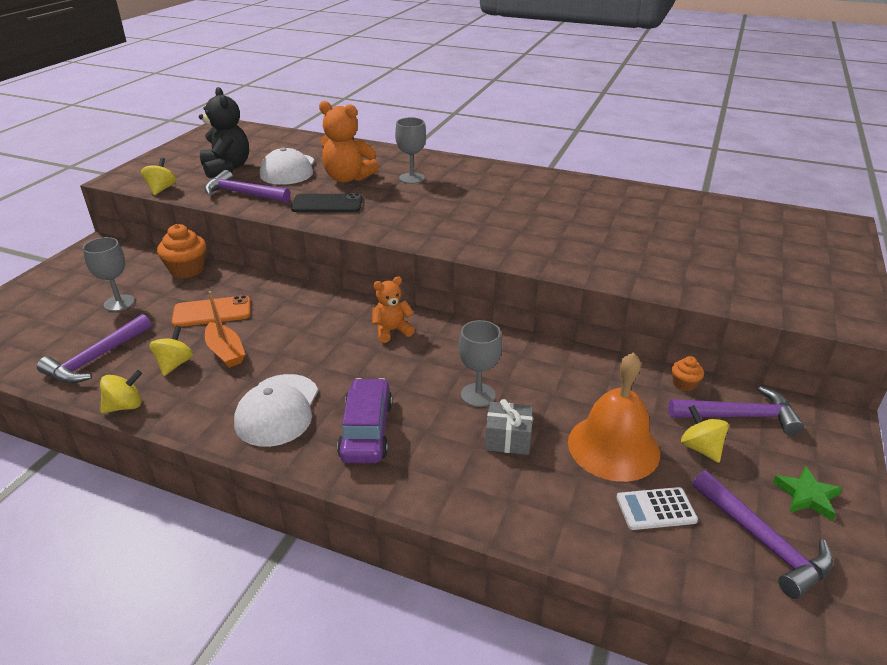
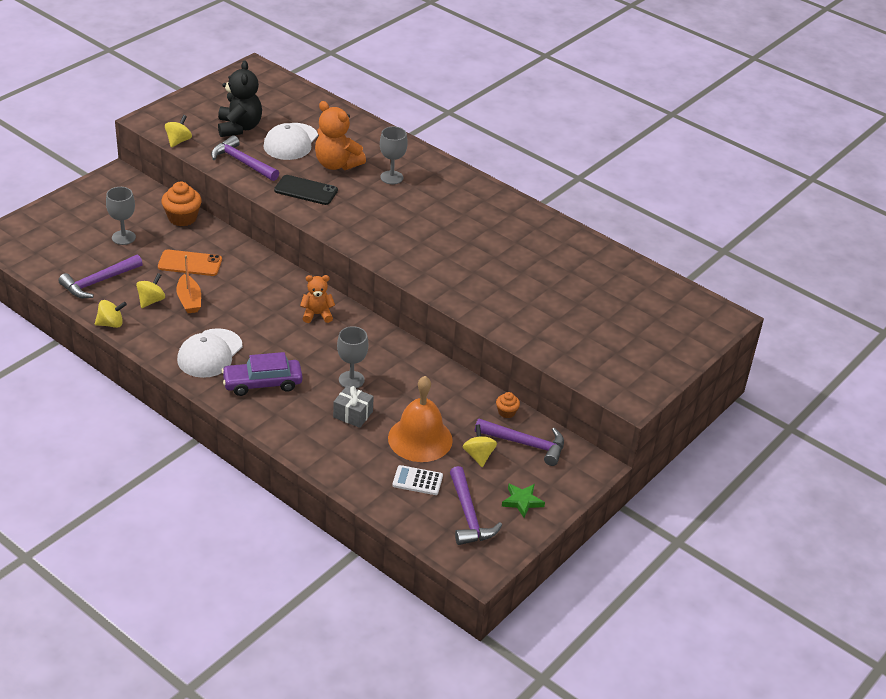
camera: 15 degrees right, 5 degrees up
(366, 430) = (262, 383): purple car -> purple car turned 120 degrees counterclockwise

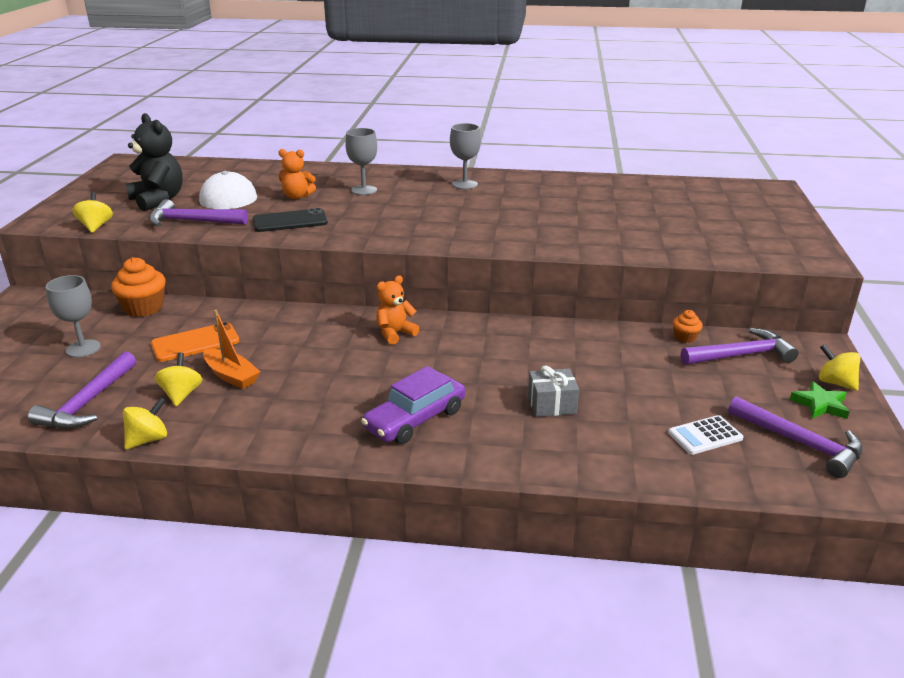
camera: 30 degrees left, 10 degrees down
(210, 353) = (316, 417): white cap -> none
(337, 164) = (297, 196): orange teddy bear -> orange teddy bear, size x0.61
(351, 380) = (506, 374): grey goblet -> grey goblet (464, 184)
(420, 439) = (647, 395): orange bell -> none
(478, 455) = (720, 384): yellow spinning top -> yellow spinning top (835, 382)

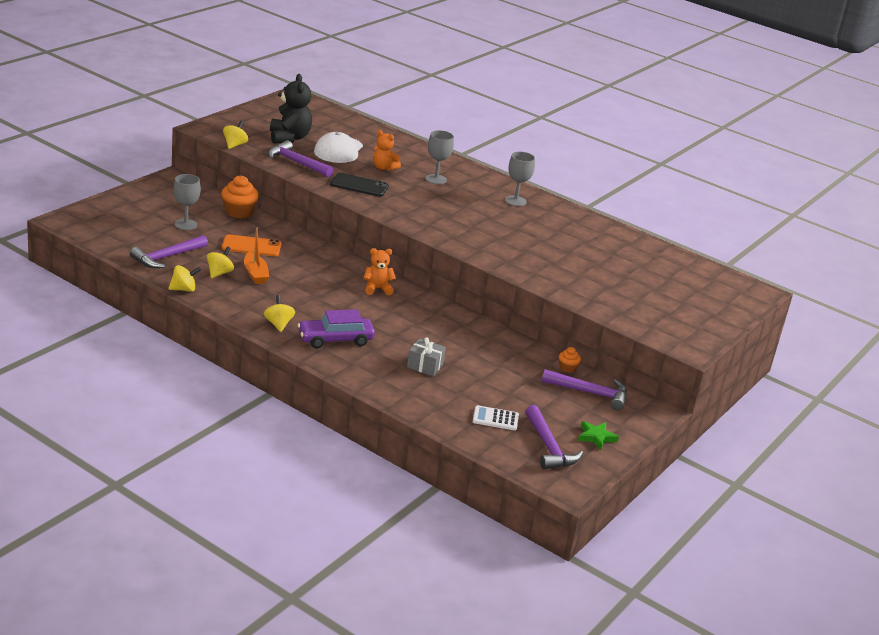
camera: 25 degrees right, 0 degrees up
(835, 382) = (628, 432): yellow spinning top -> yellow spinning top (278, 324)

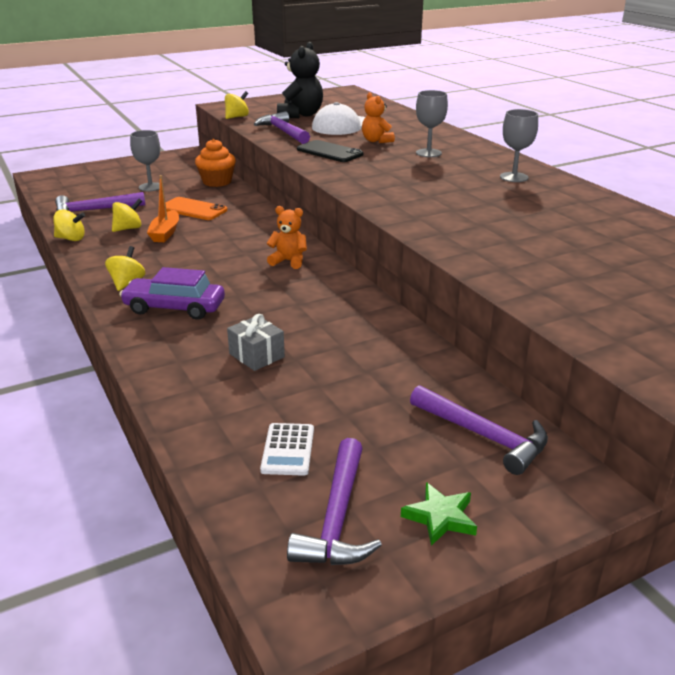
camera: 30 degrees right, 0 degrees up
(495, 419) = (288, 450): white calculator -> white calculator turned 120 degrees counterclockwise
(567, 368) = (472, 391): orange cupcake -> none

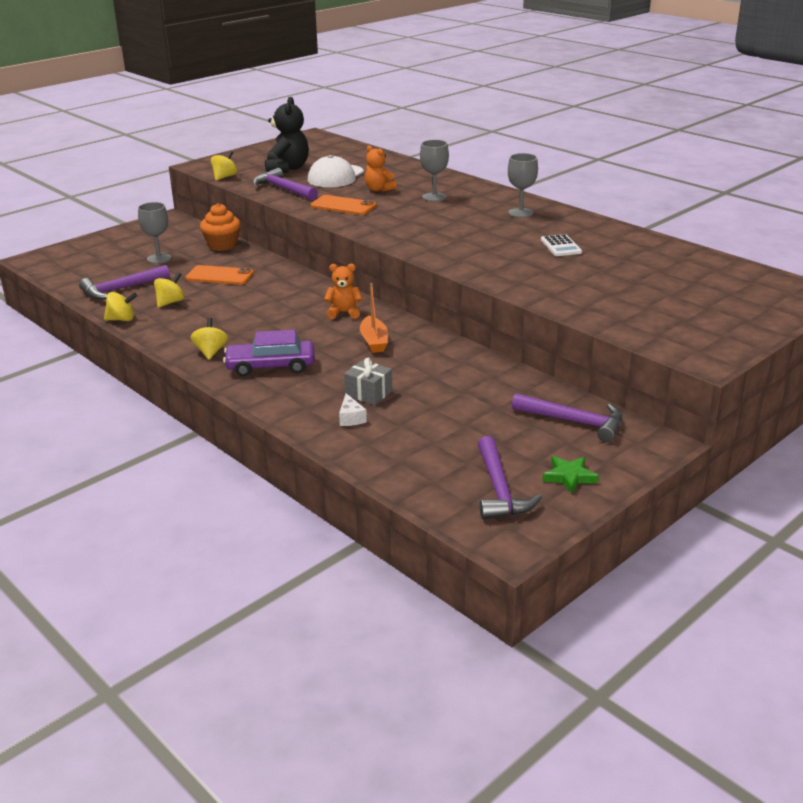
camera: 15 degrees left, 0 degrees up
(165, 233) = (210, 302): orange boat -> orange boat (374, 341)
(217, 382) = (351, 418): none -> white cheese
(288, 450) = (437, 454): white calculator -> white calculator (561, 246)
(329, 152) = (343, 206): black phone -> orange phone

